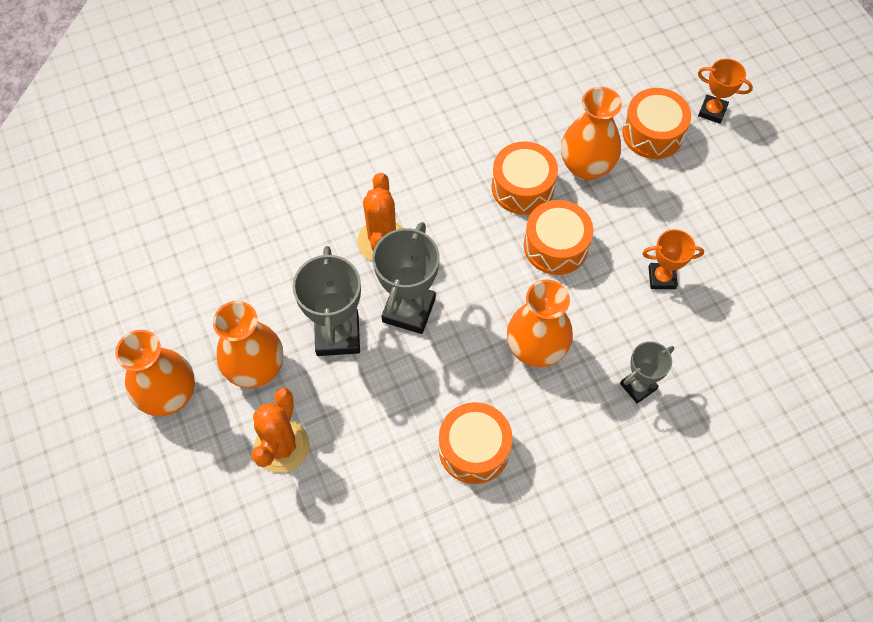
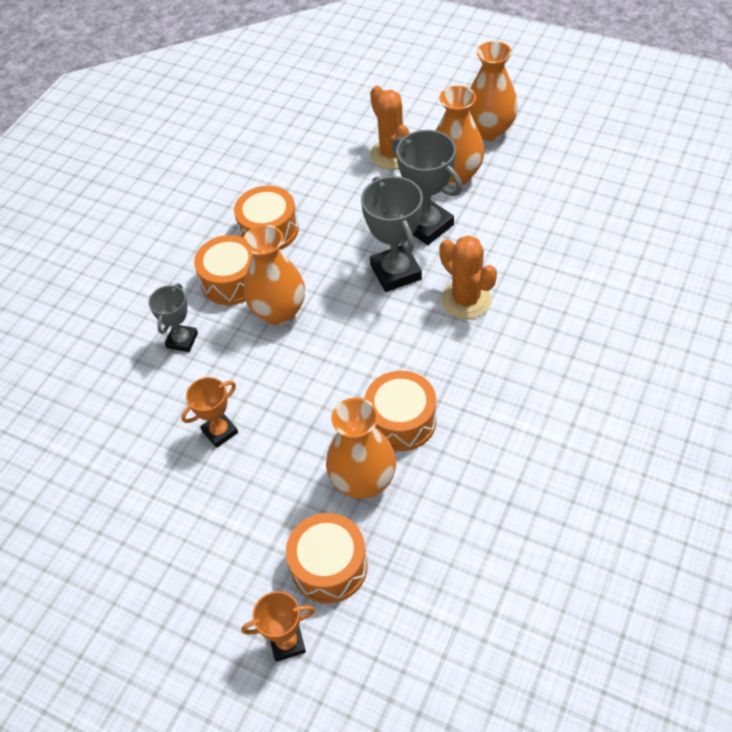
camera: 145 degrees right, 10 degrees down
(556, 246) = (329, 393): orange drum -> orange drum (232, 281)

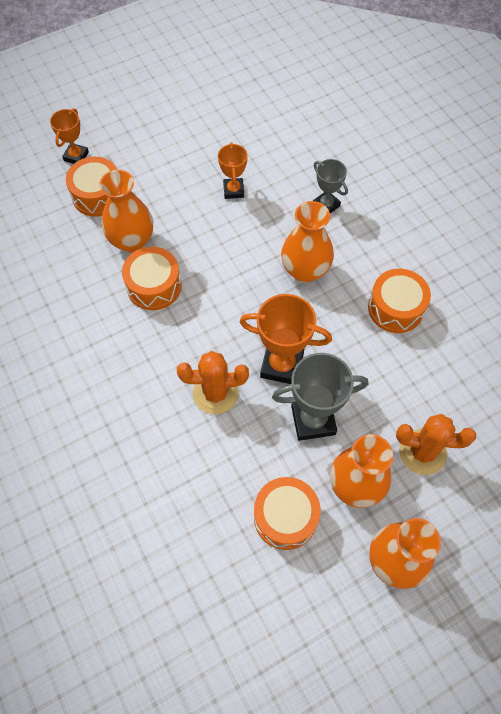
camera: 120 degrees right, 10 degrees up
(232, 281) = (359, 258): orange drum -> orange drum (285, 517)
(396, 272) = (282, 365): grey trophy -> orange trophy

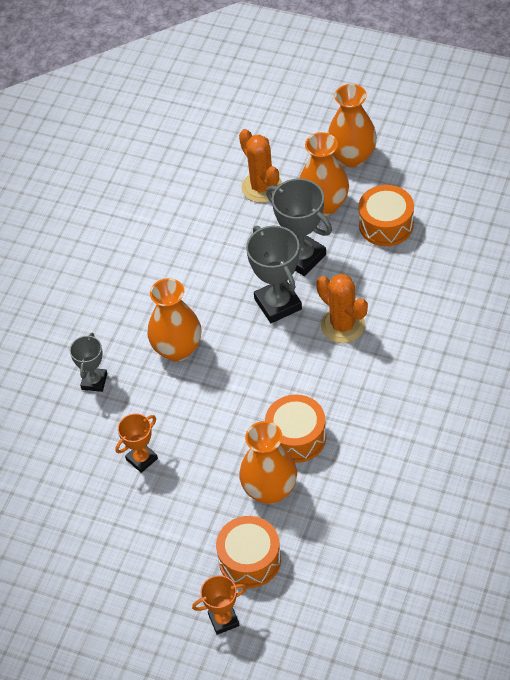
camera: 125 degrees left, 10 degrees down
(282, 365) = (278, 304): orange trophy -> grey trophy
(395, 308) = (156, 271): orange drum -> none

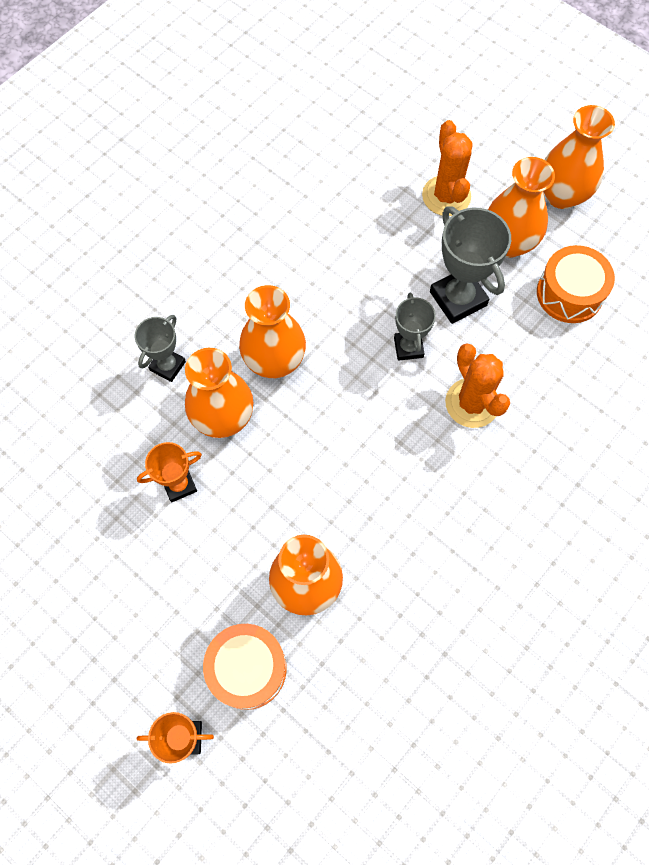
camera: 15 degrees right, 15 degrees up
(155, 402) = (223, 417): none -> orange vase
(278, 304) = (408, 347): grey trophy -> grey trophy, size x0.60
(296, 437) = (364, 527): orange drum -> none

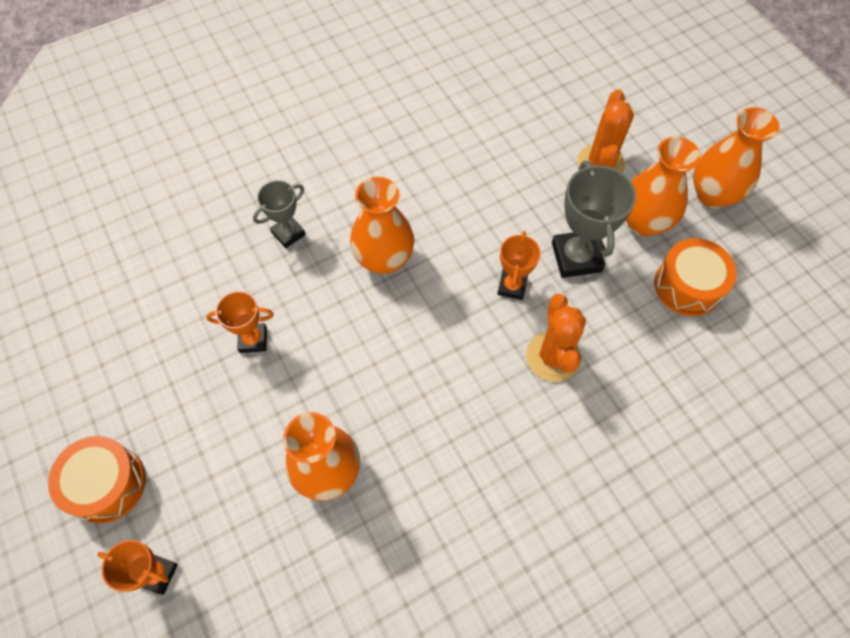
camera: 20 degrees right, 5 degrees down
(223, 417) = (317, 294): orange vase -> none
(247, 668) = (241, 530): orange drum -> orange drum (107, 484)
(408, 347) = (512, 286): grey trophy -> orange trophy

